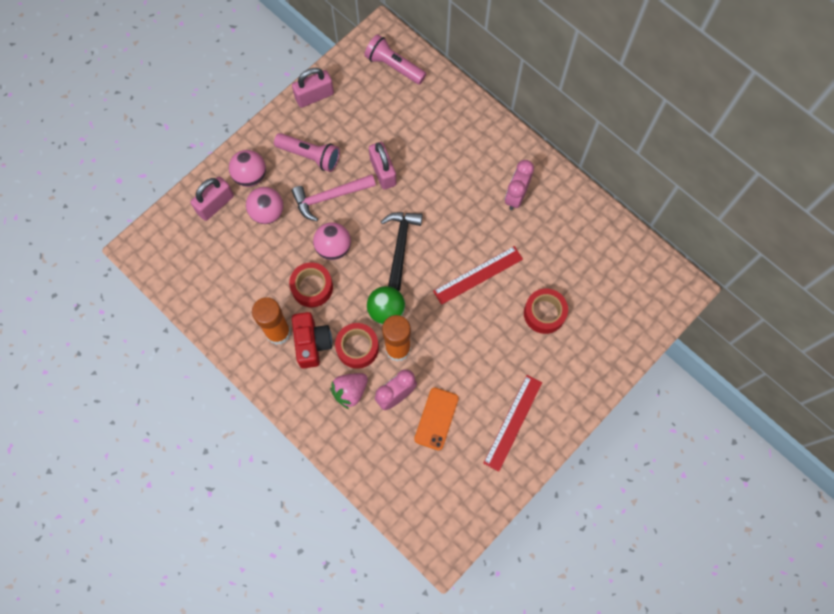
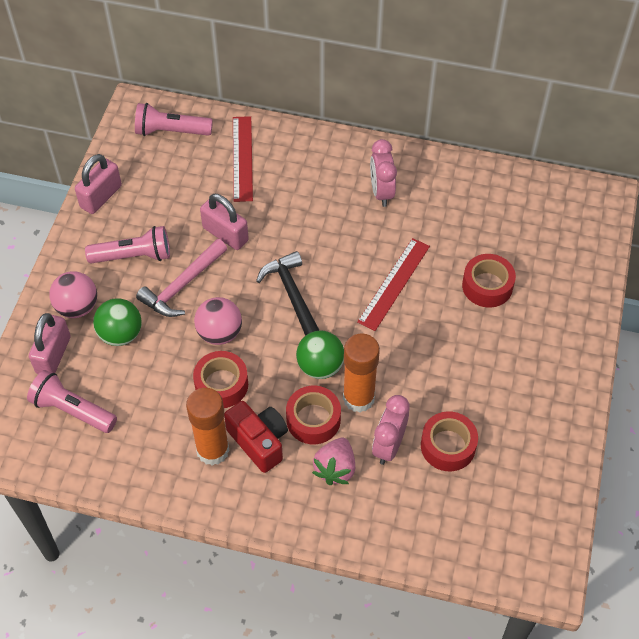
camera: 30 degrees left, 15 degrees down
(205, 252) = (72, 410): none -> pink flashlight
(267, 212) = (121, 334): pink ball -> green ball
(436, 418) = (448, 446): orange phone -> red tape
(512, 422) = (529, 406): red ruler -> red ruler (242, 158)

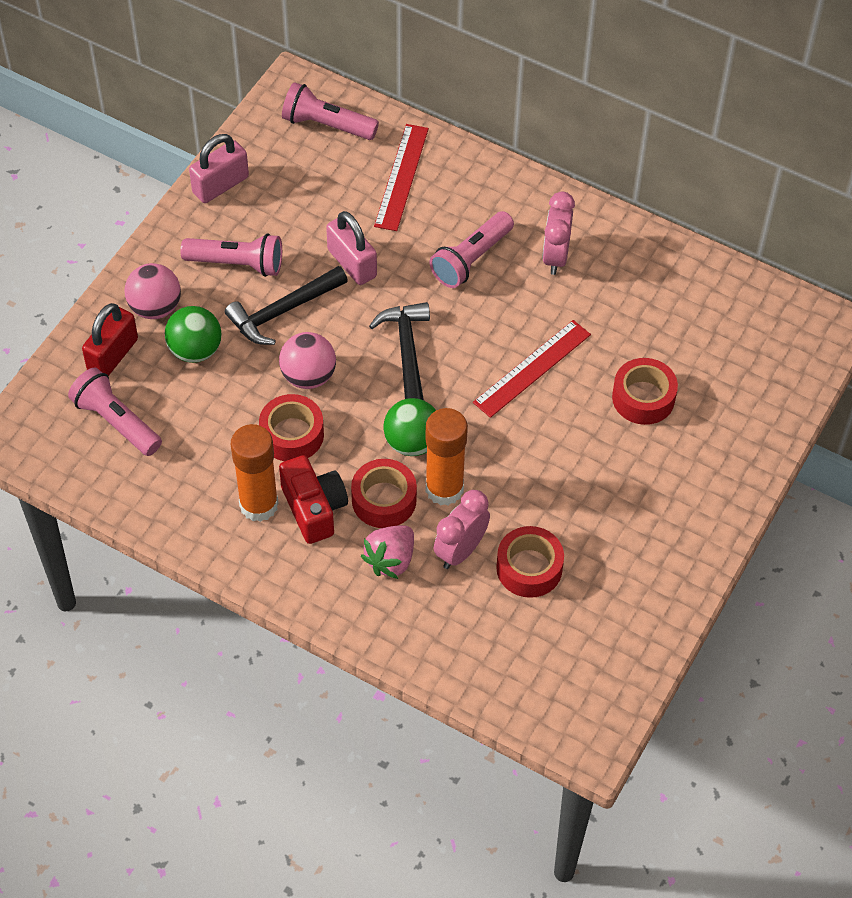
camera: 15 degrees right, 0 degrees up
(53, 355) = (112, 355): pink padlock -> red padlock
(182, 285) = (283, 311): pink hammer -> black hammer
(317, 209) = (471, 259): none -> pink flashlight

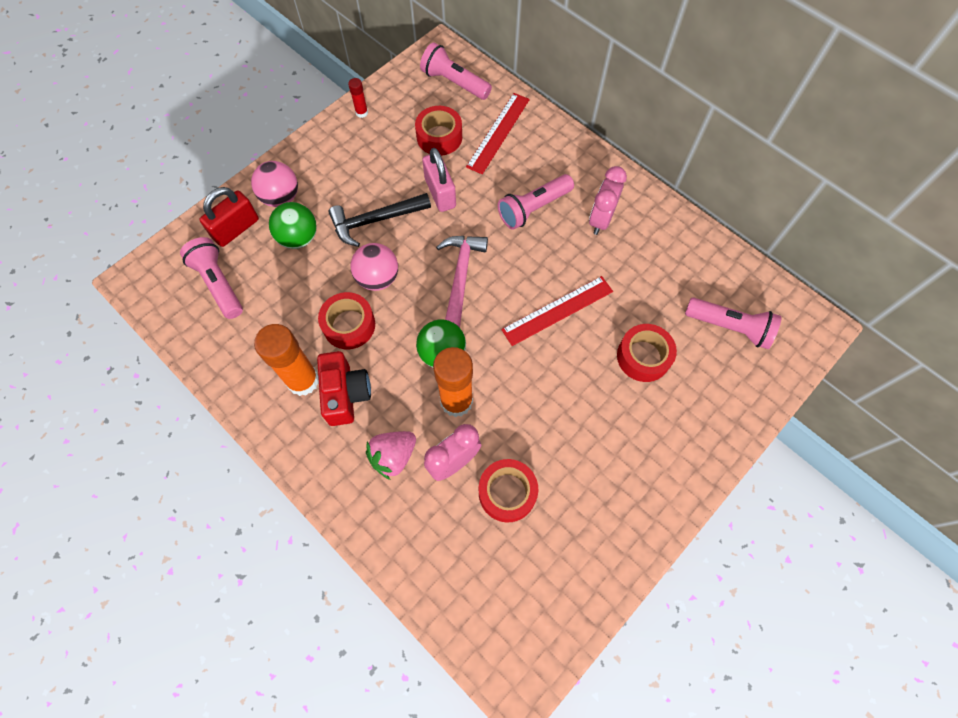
camera: 15 degrees right, 10 degrees up
(220, 185) = (362, 113): pink padlock -> red glue stick
(237, 264) = (353, 176): pink flashlight -> pink flashlight (730, 327)
(384, 500) = (404, 399): red tape -> red tape (439, 137)
(407, 354) = (460, 277): black hammer -> pink hammer

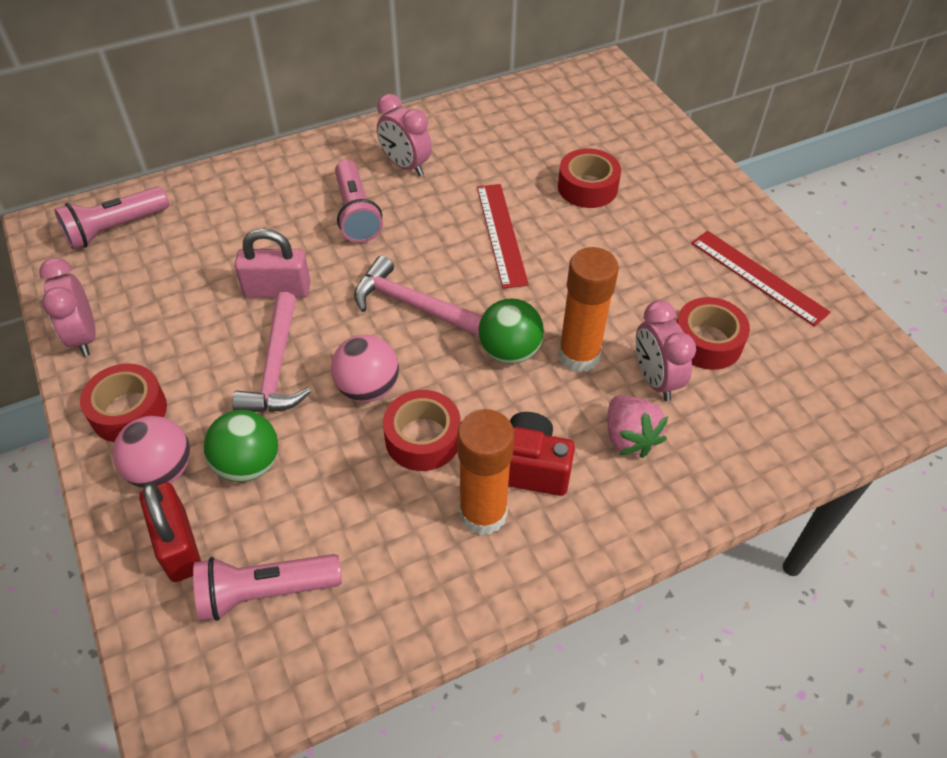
camera: 70 degrees left, 15 degrees down
(362, 113) = (84, 336): red glue stick -> pink clock
(375, 220) = (276, 367): black hammer -> pink hammer
(439, 137) = (190, 267): red tape -> red tape (129, 411)
(498, 132) = (226, 211): red ruler -> red ruler (758, 277)
(730, 327) = (581, 119): pink flashlight -> none

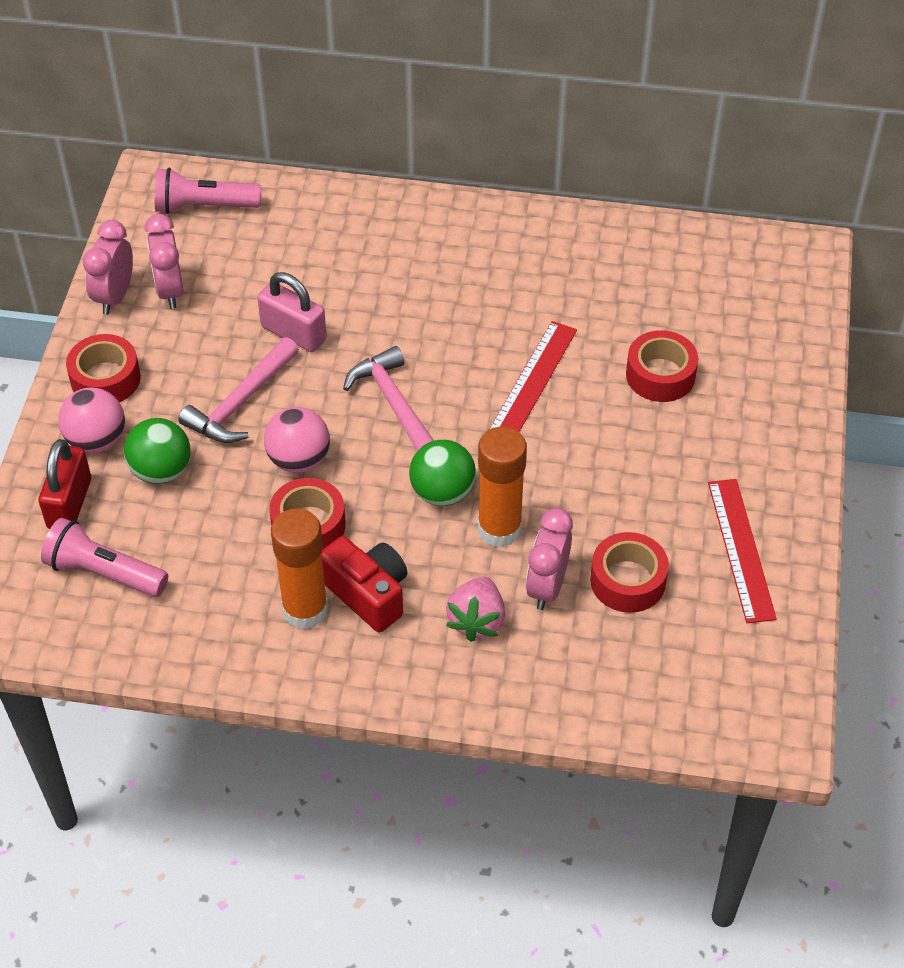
camera: 35 degrees right, 0 degrees up
(356, 213) = (418, 293): pink flashlight -> none
(405, 166) = (503, 266): pink clock -> pink clock (170, 290)

